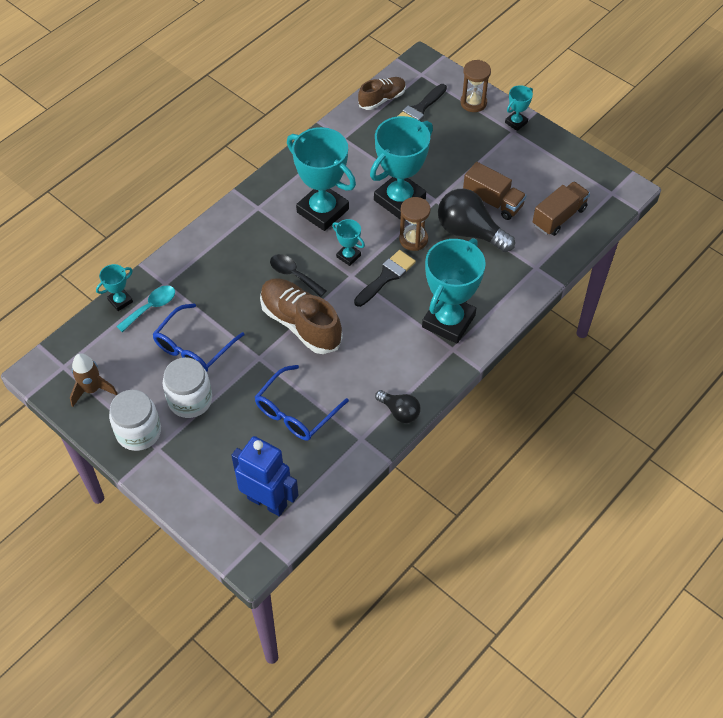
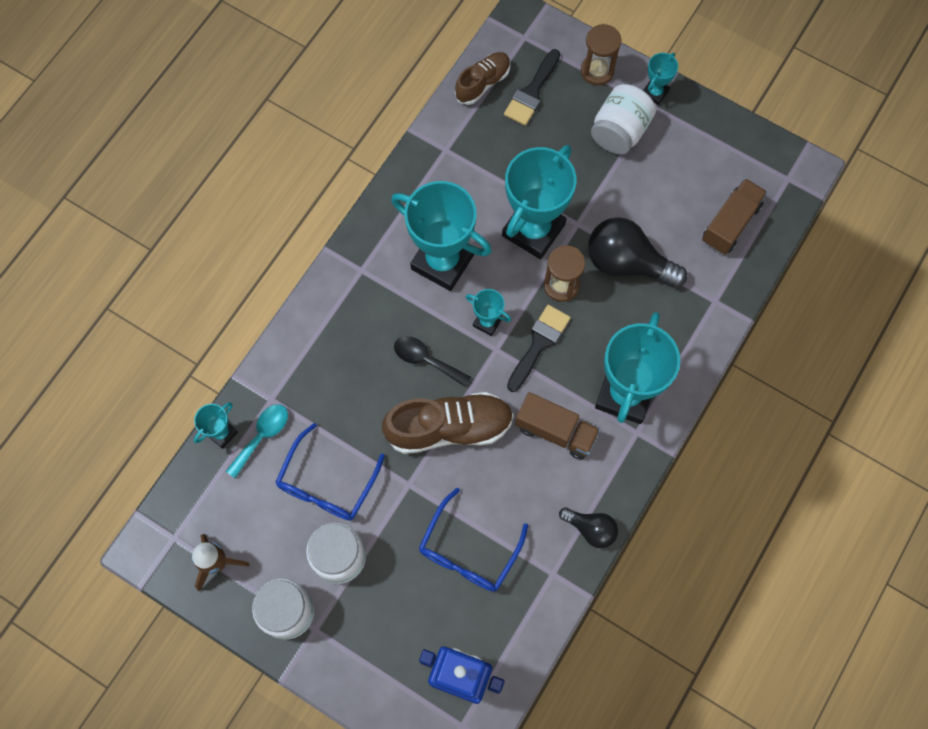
camera: 10 degrees left, 15 degrees up
(301, 323) = (449, 428): brown shoe -> brown shoe turned 135 degrees clockwise
(482, 144) = (619, 131): none -> white jar
(493, 201) = (647, 214): brown truck -> brown truck (555, 431)

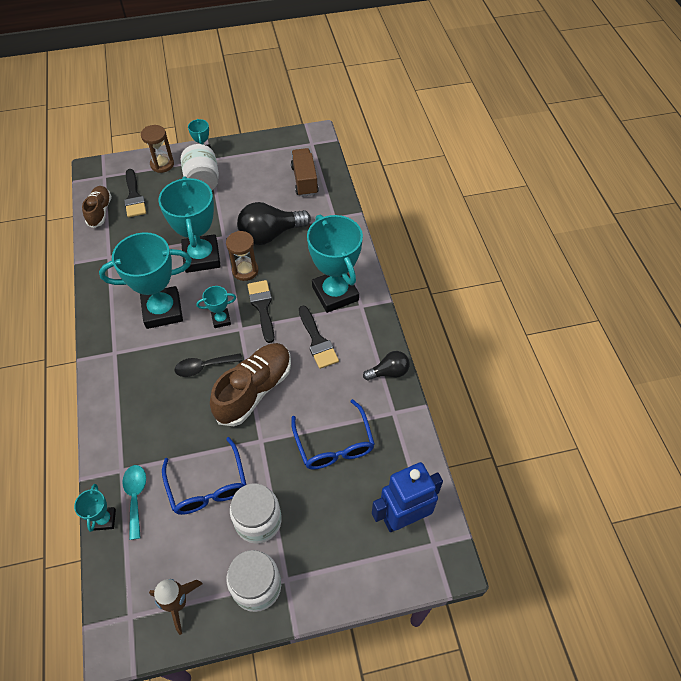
camera: 45 degrees left, 15 degrees down
(555, 431) = (317, 341): brown truck -> black brush

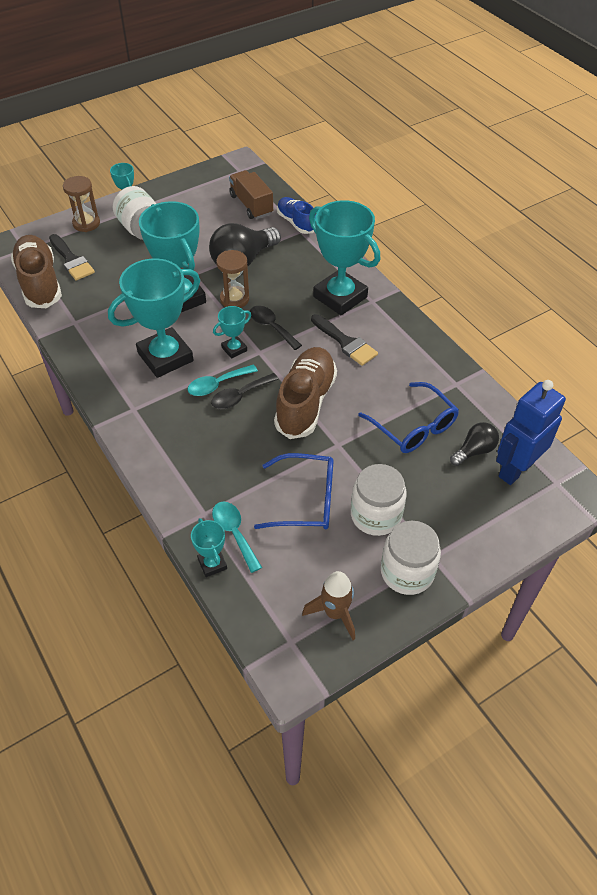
camera: 20 degrees left, 5 degrees down
(100, 211) = (40, 283): brown shoe -> brown shoe, size x1.66
(191, 350) = (217, 384): none -> turquoise spoon
(208, 486) = (306, 500): blue glasses -> blue glasses turned 45 degrees counterclockwise
(262, 307) = (271, 327): black brush -> black spoon
(334, 208) = (296, 222): none -> blue shoe
(389, 372) = (432, 351): black light bulb -> black light bulb (474, 451)

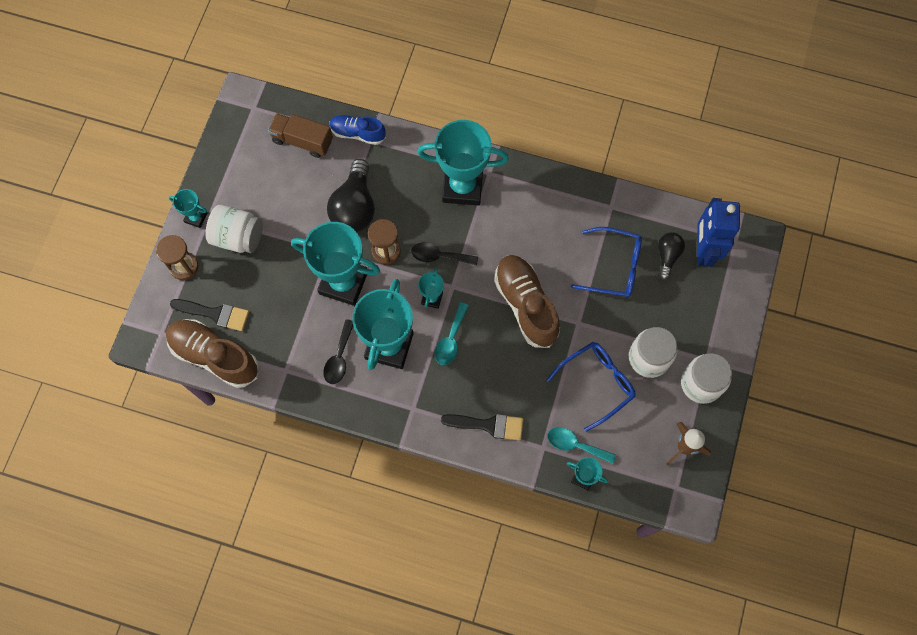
camera: 40 degrees left, 20 degrees up
(240, 396) = (476, 336): black spoon -> black spoon (339, 358)
(345, 342) = (505, 228): black brush -> black brush (488, 425)

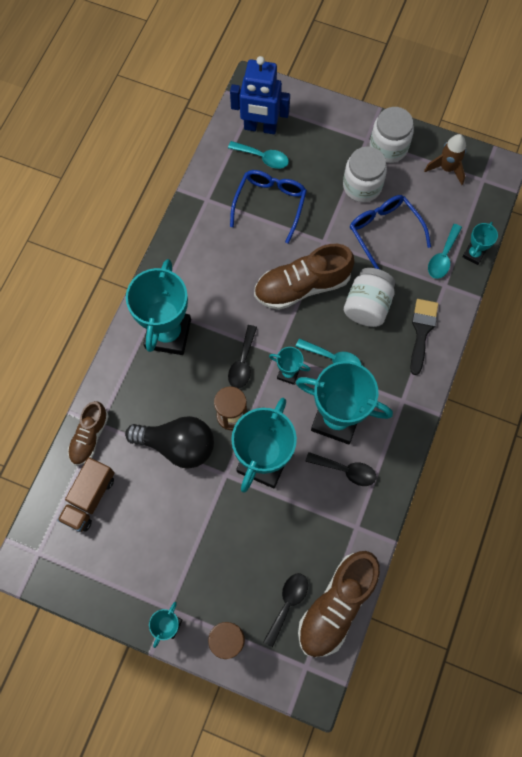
camera: 85 degrees left, 0 degrees up
(215, 314) = (288, 603): black brush -> black spoon
(238, 237) = (198, 575): white jar -> white jar (367, 306)
(358, 133) = (89, 437): blue shoe -> brown shoe
(667, 256) = (263, 158): black light bulb -> turquoise spoon

